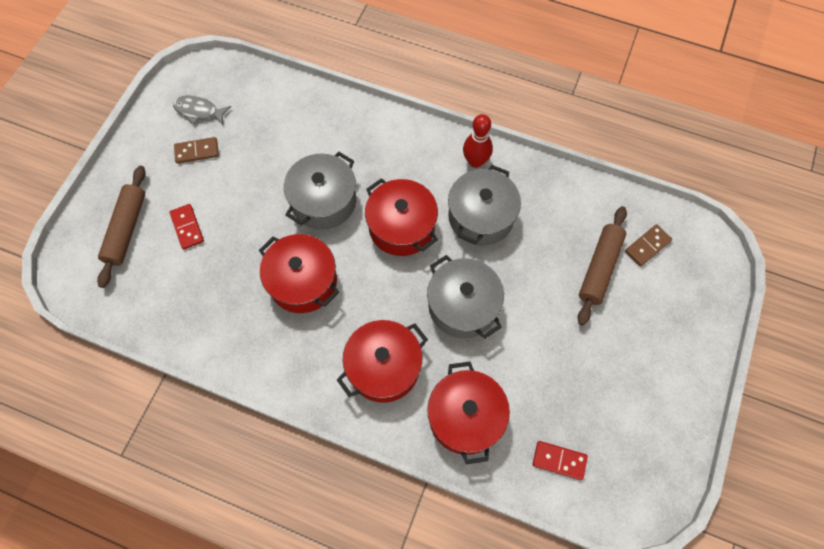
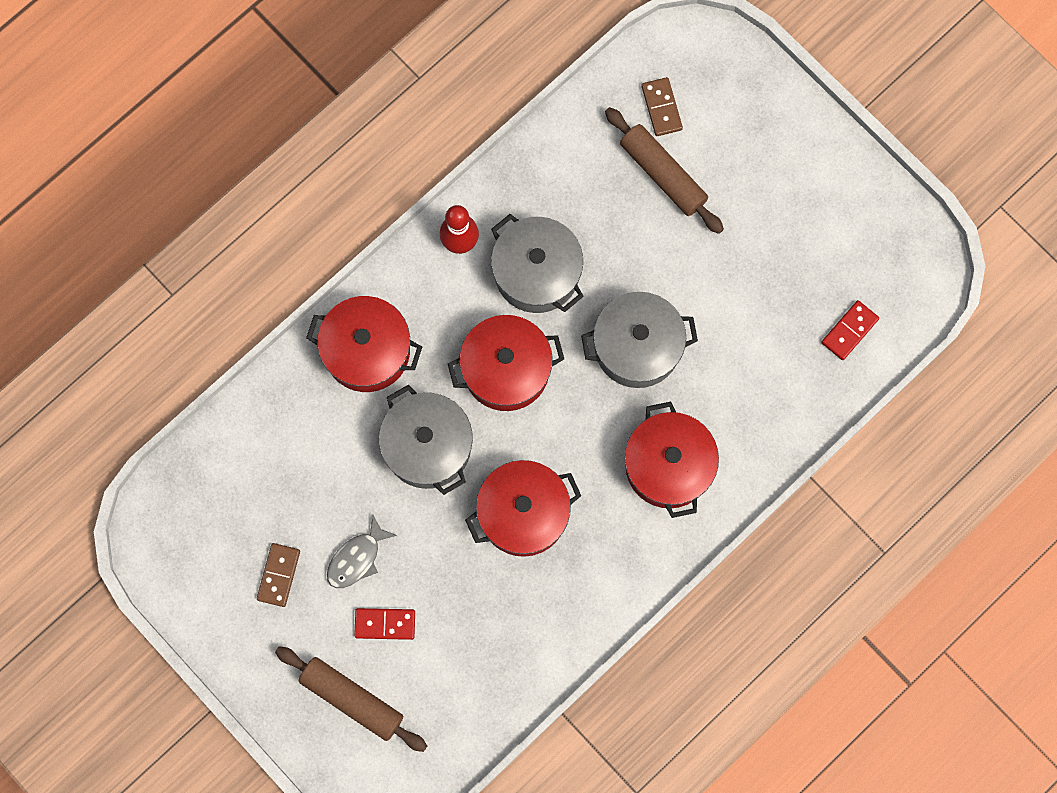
camera: 65 degrees left, 10 degrees up
(199, 111) = (216, 551): grey fish -> grey fish (357, 558)
(465, 417) = (762, 404): red pot -> red pot (367, 351)

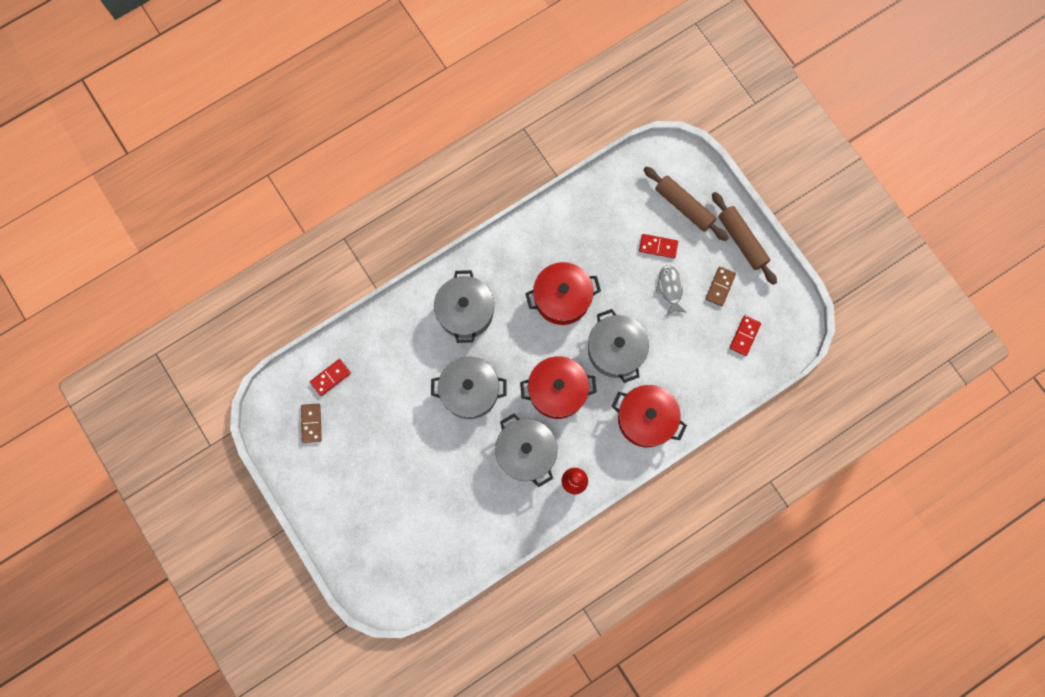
camera: 170 degrees left, 0 degrees up
(232, 503) = (744, 336): none -> red domino
(357, 558) = (670, 288): grey fish -> grey fish turned 60 degrees counterclockwise
(661, 108) = (419, 554): brown domino -> brown domino (311, 423)
(663, 174) = (428, 506): brown rolling pin -> brown rolling pin (741, 241)
(668, 465) = (465, 312): red pot -> grey pot

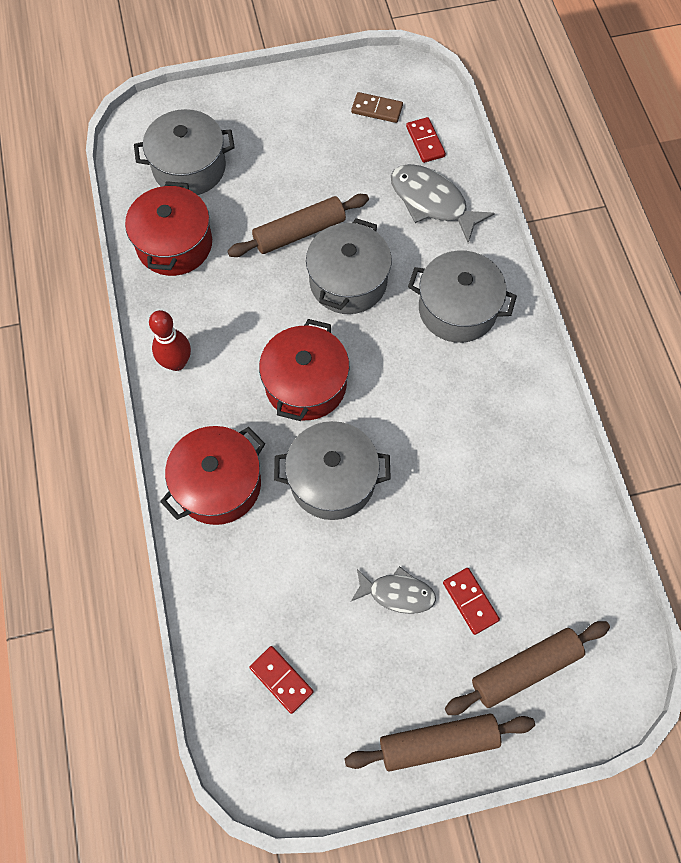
camera: 110 degrees right, 10 degrees down
(383, 355) = (432, 202): none -> grey fish
(442, 439) = (299, 233): none -> brown rolling pin
(526, 452) = (241, 320): grey pot -> grey pot (189, 167)
(562, 298) = (435, 435): red pot -> red pot (174, 244)
(658, 246) = (470, 601): red domino -> red domino turned 60 degrees counterclockwise
(720, 287) = (373, 673): brown domino -> none

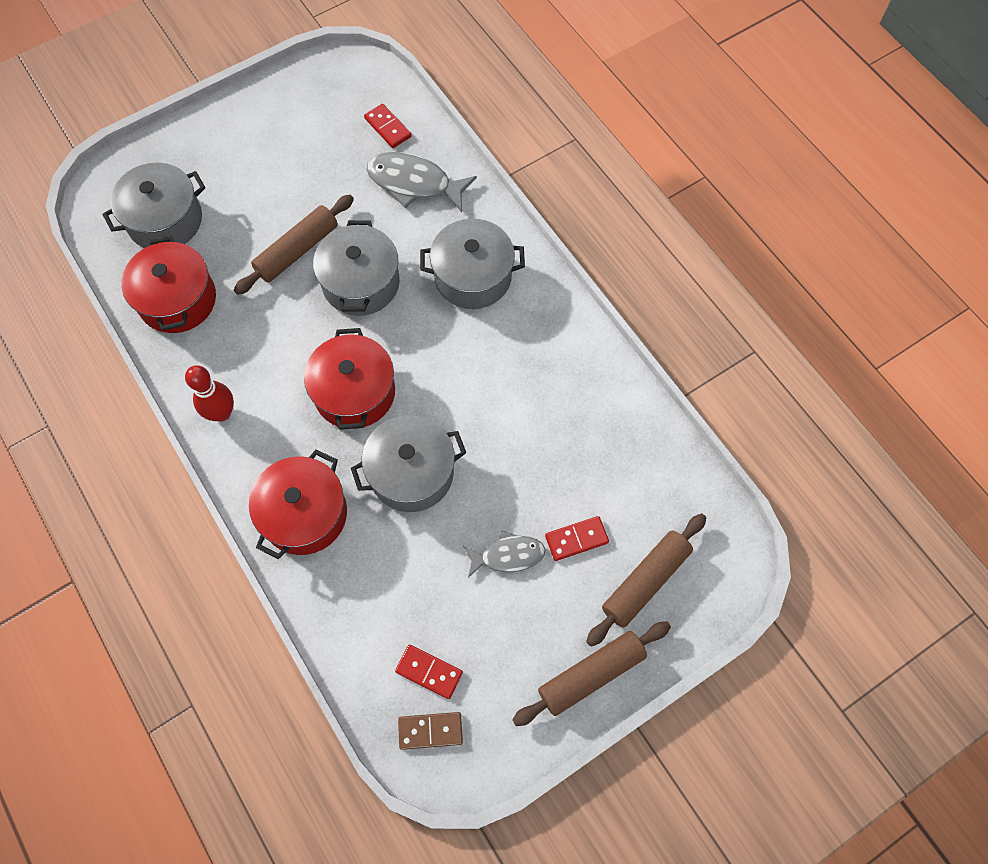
camera: 20 degrees left, 0 degrees up
(377, 109) = (330, 110): brown domino -> brown domino (430, 730)
(470, 601) = (576, 539): red domino -> red domino turned 60 degrees counterclockwise

